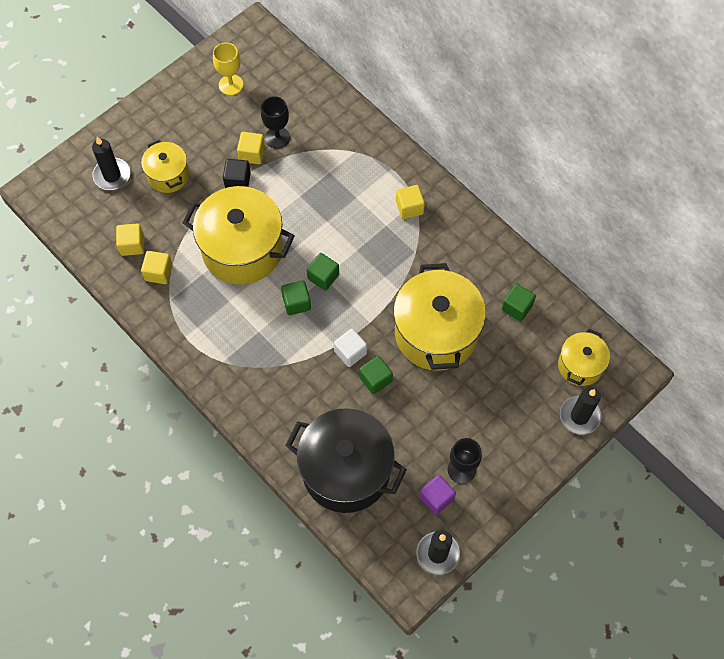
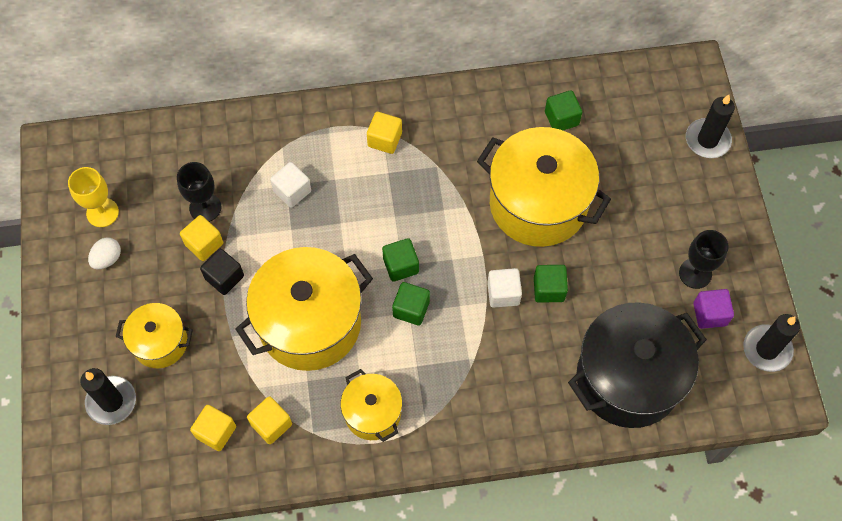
camera: 55 degrees left, 0 degrees up
(202, 109) = (107, 259): none -> white egg
(328, 178) = (292, 191): none -> white cube
(580, 365) = (657, 106): yellow pot -> yellow pot (372, 413)

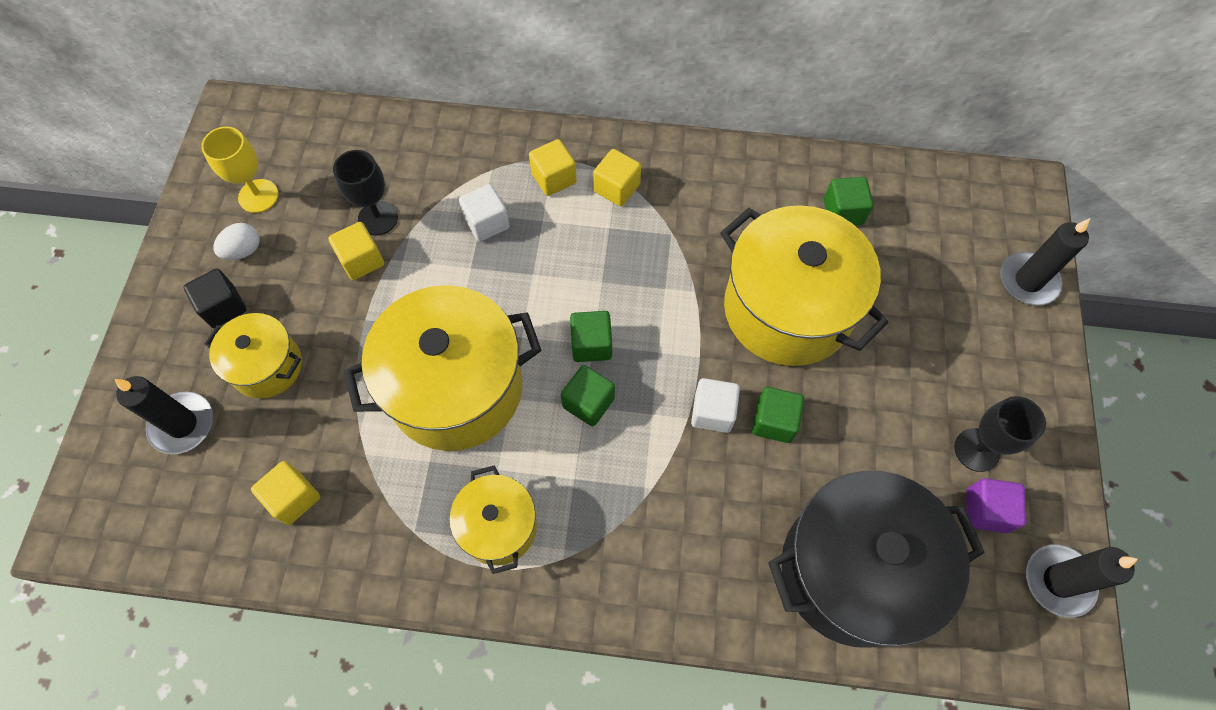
camera: 15 degrees right, 0 degrees up
(224, 277) = (372, 306): black cube -> black cube (223, 307)
(271, 424) = (365, 507): yellow cube -> yellow cube (554, 178)

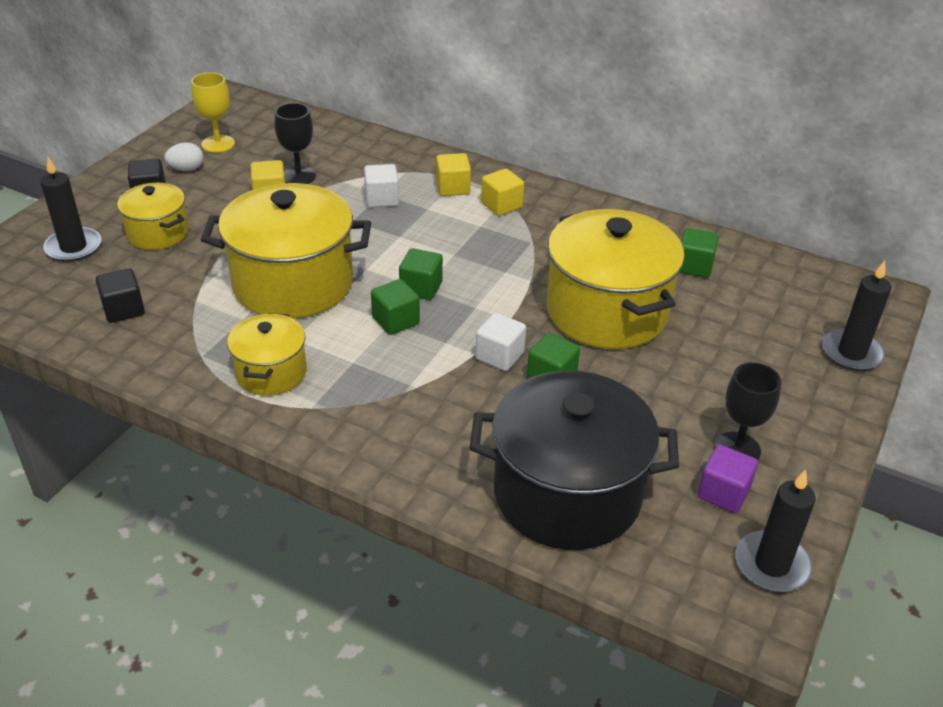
camera: 20 degrees right, 25 degrees down
(293, 498) = (124, 309): yellow cube -> black cube

